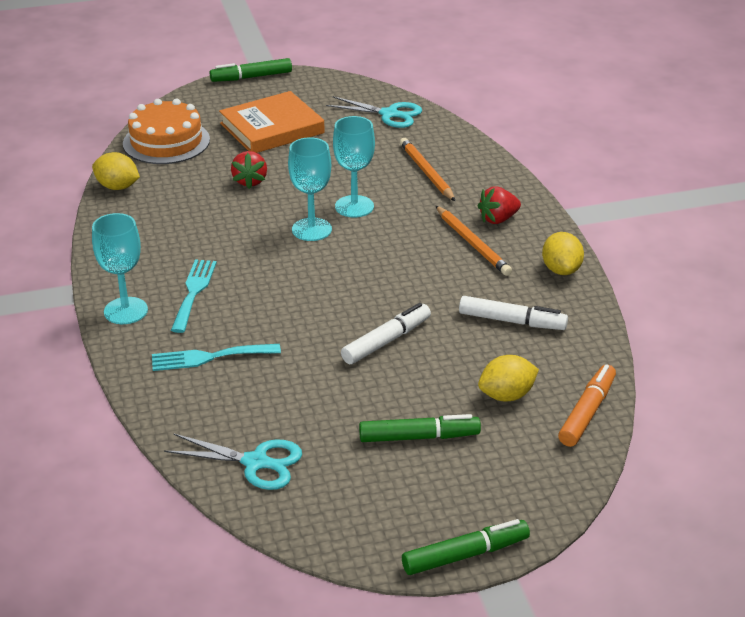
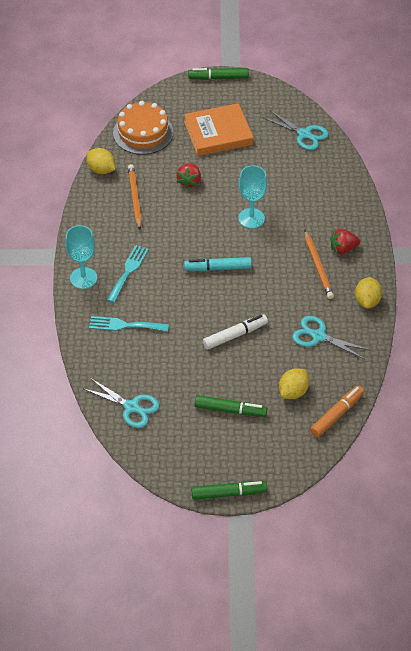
camera: 15 degrees right, 15 degrees up
(311, 229) = (217, 233): turquoise goblet -> none
(328, 267) = (217, 268): none -> turquoise marker
(426, 172) = (310, 196): orange pencil -> orange pencil (135, 198)
(506, 395) = (293, 392): yellow lemon -> yellow lemon turned 45 degrees counterclockwise
(512, 321) = (318, 336): white marker -> turquoise scissors

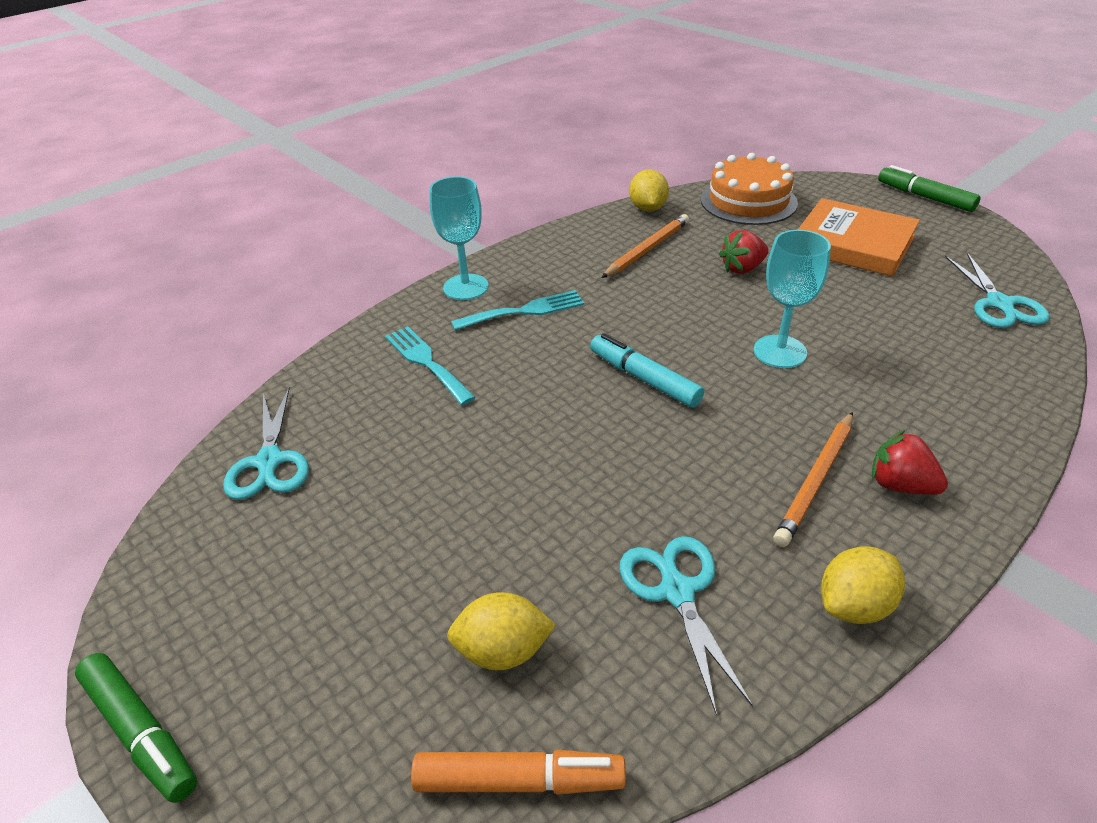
camera: 50 degrees right, 10 degrees down
(230, 410) = (368, 585): green marker -> none
(235, 335) = (542, 480): white marker -> none

